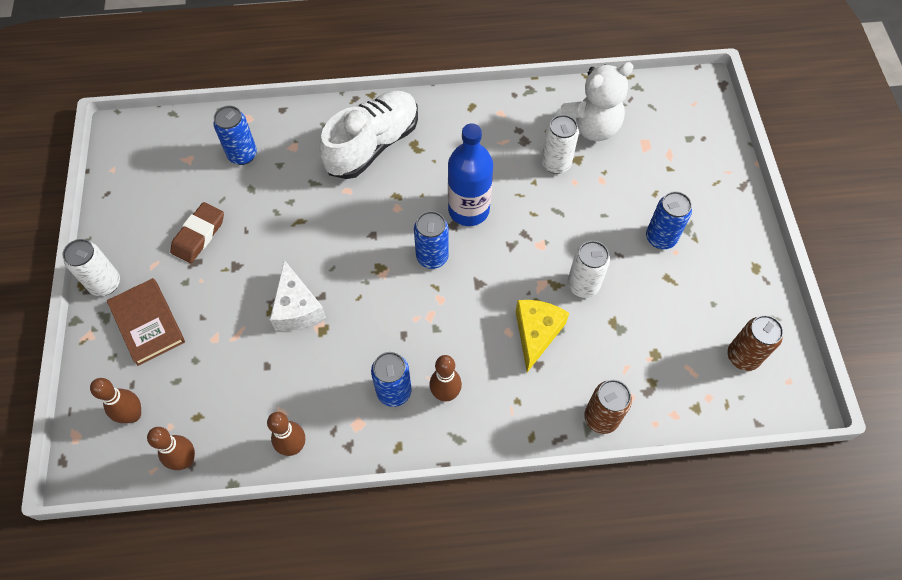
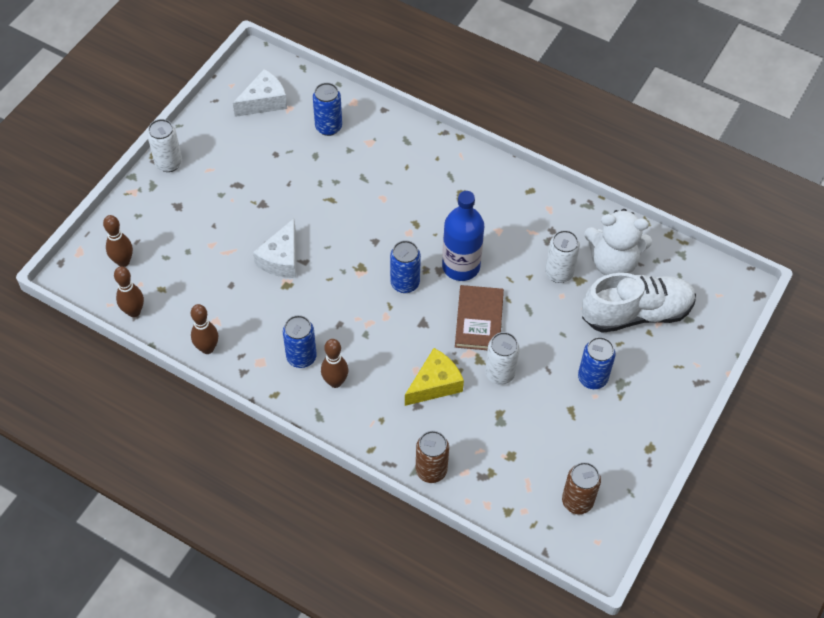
camera: 35 degrees right, 5 degrees down
(147, 323) = (176, 207): brown book -> brown book (479, 320)
(159, 167) = (264, 102): none -> white cheese
(199, 235) = (254, 167): brown eraser -> none
(373, 145) = (429, 175): white shoe -> white shoe (636, 313)

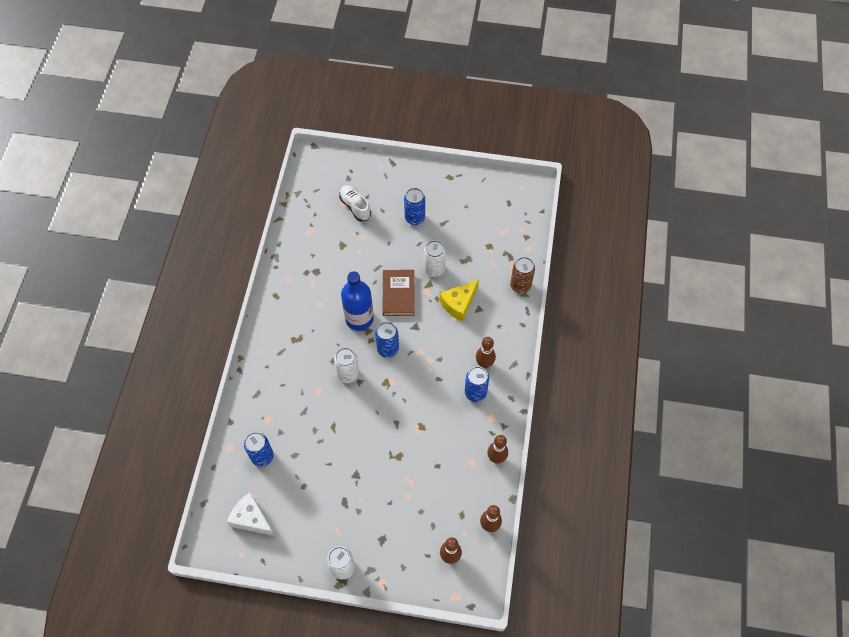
camera: 110 degrees left, 5 degrees up
(281, 259) = (400, 440): white cheese -> none
(435, 384) = (459, 303): yellow cheese -> yellow cheese turned 75 degrees counterclockwise
(479, 320) = (398, 294): brown book -> brown book turned 75 degrees counterclockwise
(559, 273) = (341, 258): white can -> white can (348, 374)
(577, 501) = (502, 204): brown can -> none
(613, 262) = (319, 229): white teddy bear -> none
(636, 313) = (355, 207): white shoe -> white shoe, size x0.57

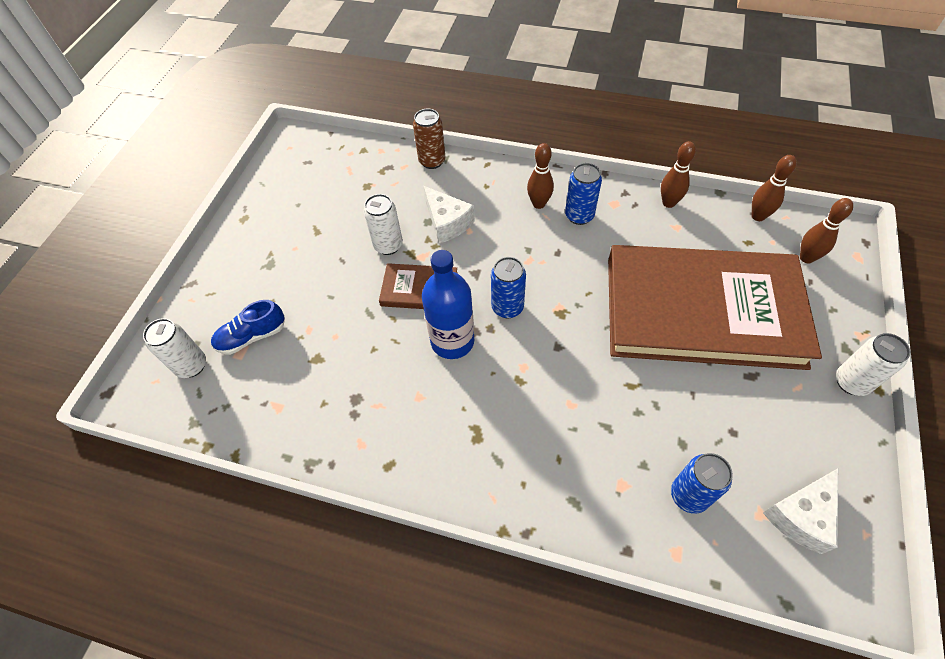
camera: 80 degrees left, 5 degrees down
(348, 374) = (545, 360): white can -> white can (191, 366)
(355, 207) = (252, 336): white shoe -> blue shoe
(394, 475) = (702, 311): none -> brown book
(414, 218) = (297, 262): blue can -> none
(459, 303) = (447, 223): yellow cheese -> white cheese

